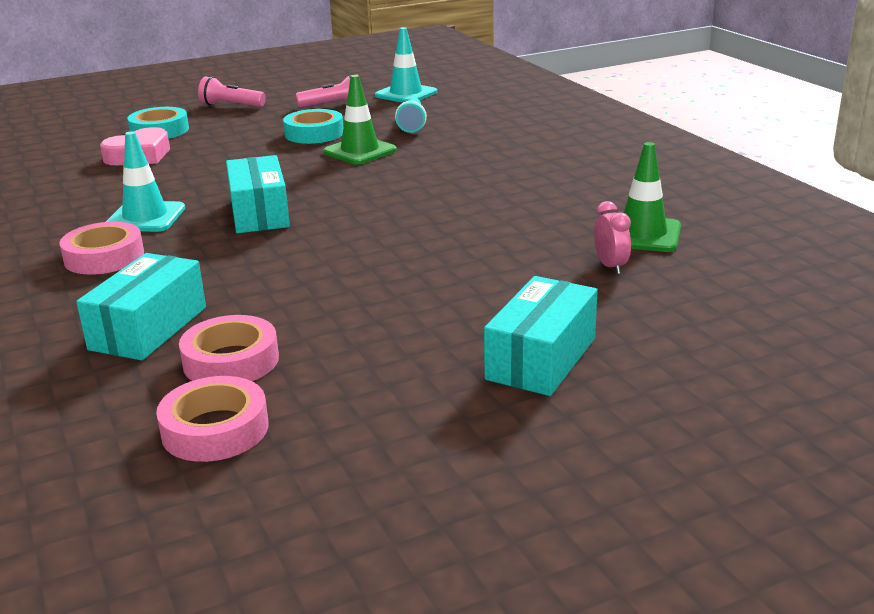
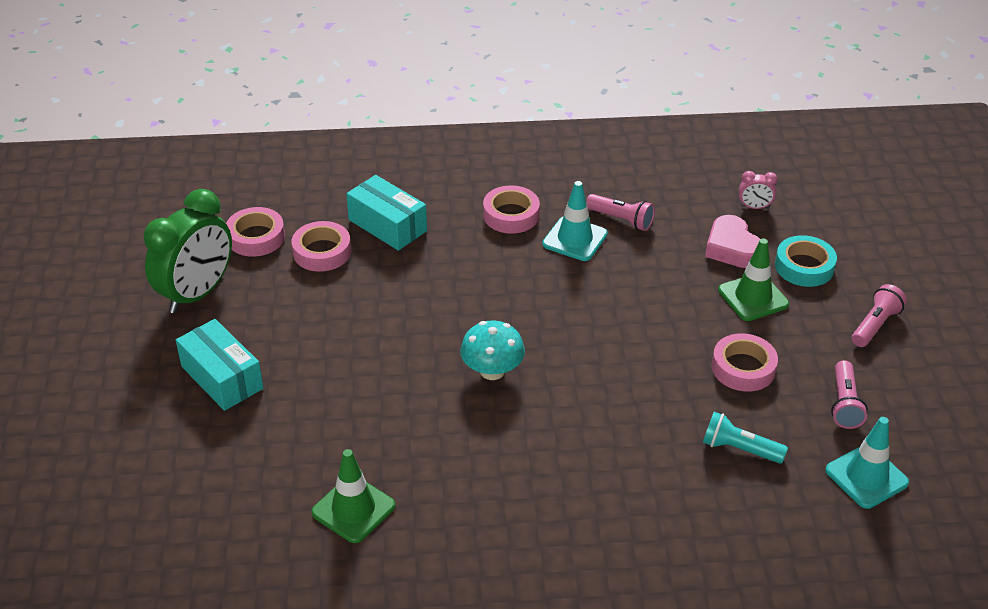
camera: 110 degrees right, 15 degrees up
(101, 203) = (621, 220): none -> pink flashlight
(259, 213) = (546, 298): turquoise box -> none
(314, 133) = (743, 368): turquoise tape -> pink tape
(360, 151) = (669, 388): green traffic cone -> green traffic cone (753, 297)
(387, 438) = (197, 294): none -> green clock
(394, 216) = (492, 371): none -> turquoise mushroom
(610, 266) = (314, 463): pink clock -> pink clock (754, 207)

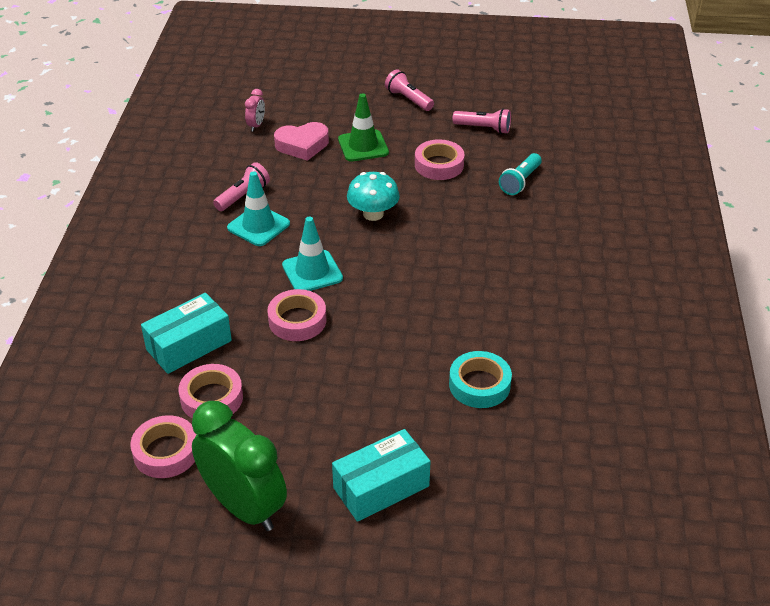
camera: 80 degrees left, 0 degrees up
(353, 509) = (563, 398): green traffic cone -> none
(492, 371) = (413, 296): turquoise mushroom -> turquoise mushroom (373, 214)
(511, 215) = (209, 260): pink tape -> pink tape (297, 320)
(804, 267) = (336, 116): turquoise tape -> turquoise tape (479, 385)
(866, 476) = (552, 134): turquoise traffic cone -> turquoise traffic cone (312, 272)

